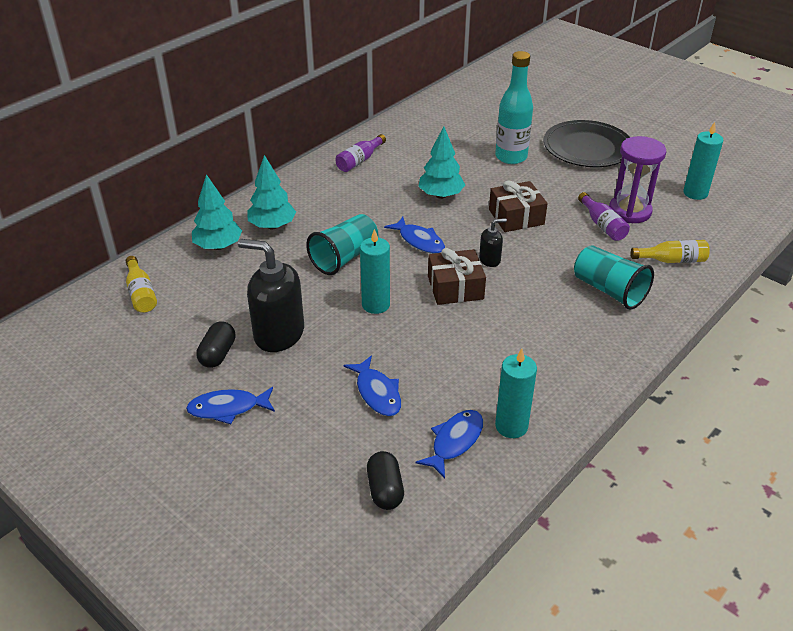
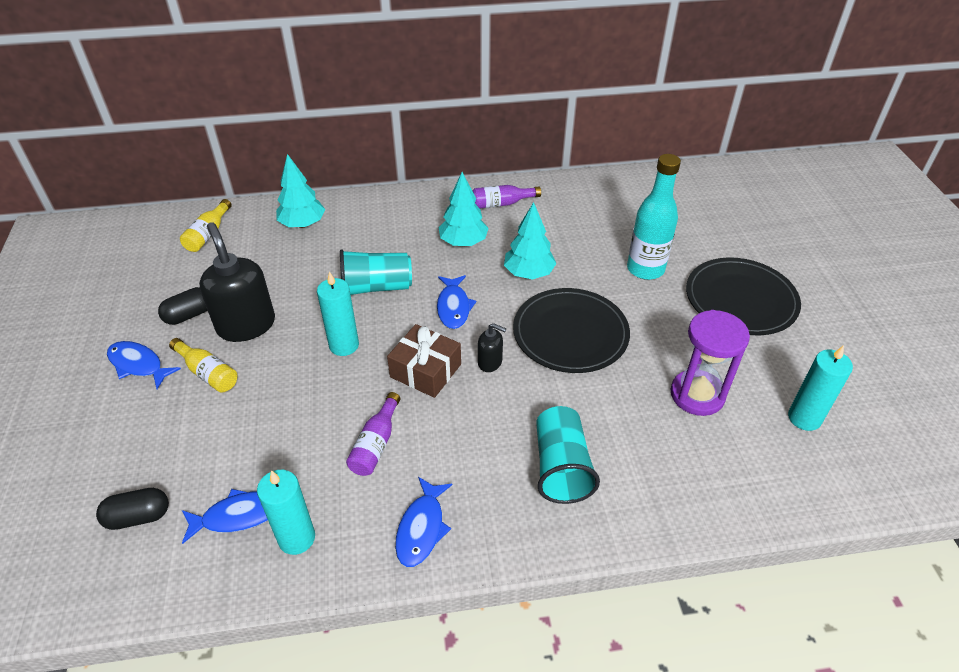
camera: 40 degrees right, 5 degrees up
(272, 226) = (360, 228): turquoise tree -> turquoise tree (463, 242)
(377, 393) = (243, 426): blue fish -> blue fish (421, 528)
(385, 490) = (138, 517): black capsule -> black capsule turned 45 degrees clockwise
(516, 217) = (570, 333): brown gift -> black plate
(602, 225) = (647, 392): purple bottle -> purple bottle (376, 444)
(672, 260) = (673, 478): yellow bottle -> yellow bottle (208, 373)

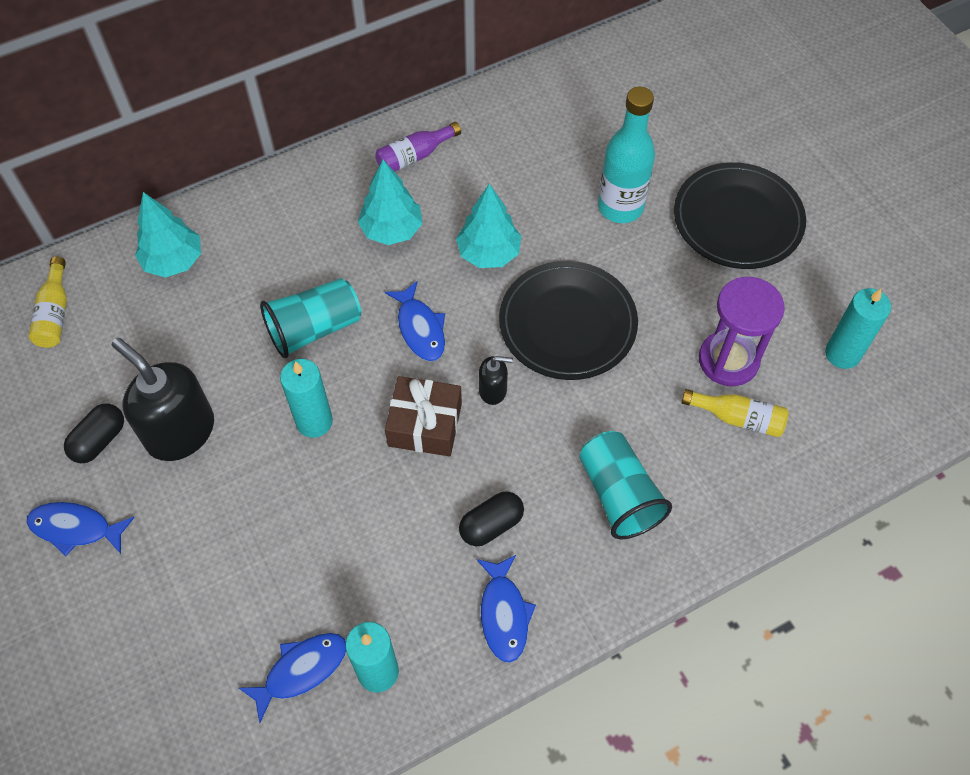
camera: 20 degrees left, 15 degrees up
(138, 517) = (190, 711): black capsule -> black capsule (491, 525)
(208, 373) = (169, 511): yellow bottle -> yellow bottle (737, 418)
(376, 444) = (411, 535): purple bottle -> none

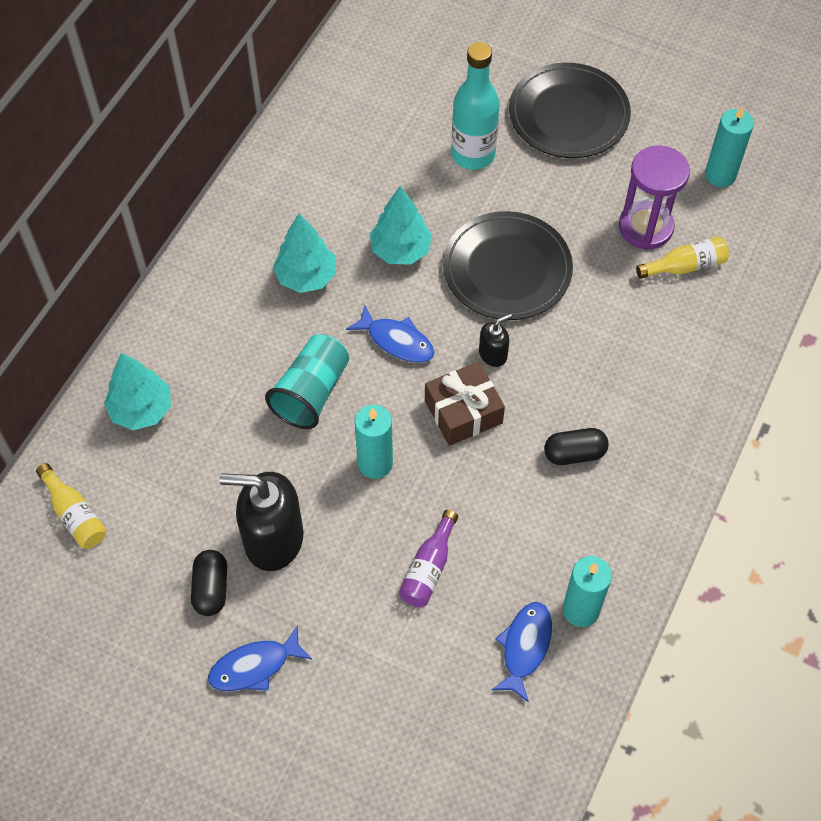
camera: 35 degrees left, 0 degrees up
(415, 156) = (273, 205): purple bottle -> purple bottle (429, 568)
(491, 525) = (574, 453): black capsule -> black capsule turned 60 degrees clockwise
(504, 614) = (635, 510): blue fish -> none
(618, 495) = (646, 374): turquoise cup -> none

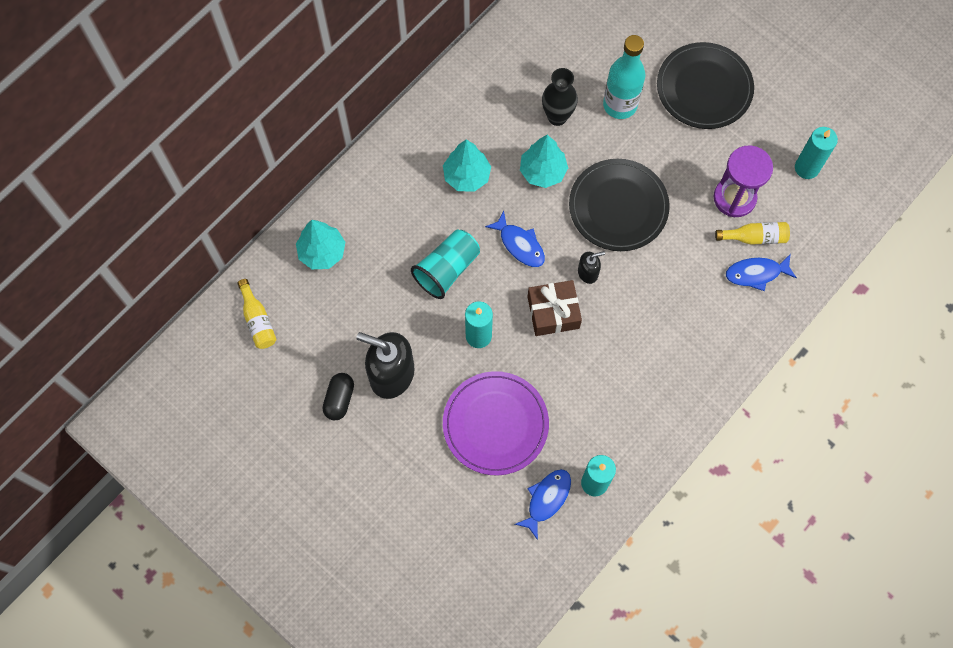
camera: 15 degrees right, 10 degrees up
(254, 666) = (355, 463): blue fish -> blue fish (756, 273)
(400, 184) = (557, 117): none -> black vase
(429, 568) = (495, 424): purple bottle -> purple plate
(574, 453) = (625, 365): black capsule -> none

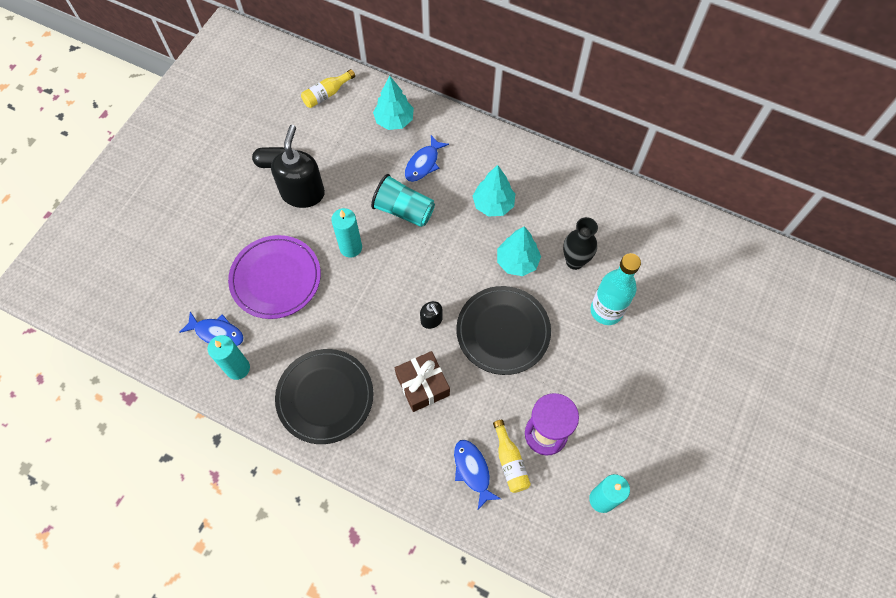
camera: 75 degrees right, 5 degrees down
(519, 244) = (442, 259): blue fish -> blue fish (423, 163)
(553, 312) = (386, 300): brown gift -> brown gift (422, 385)
(704, 88) = (653, 382): black plate -> black plate (325, 397)

